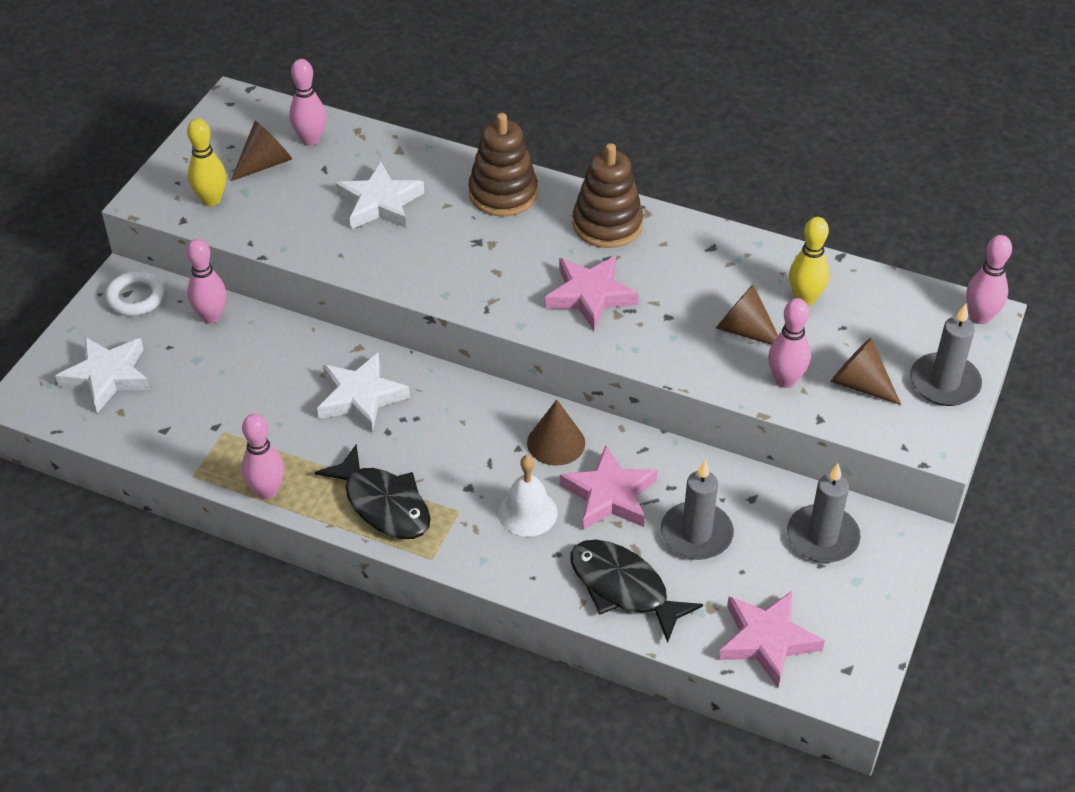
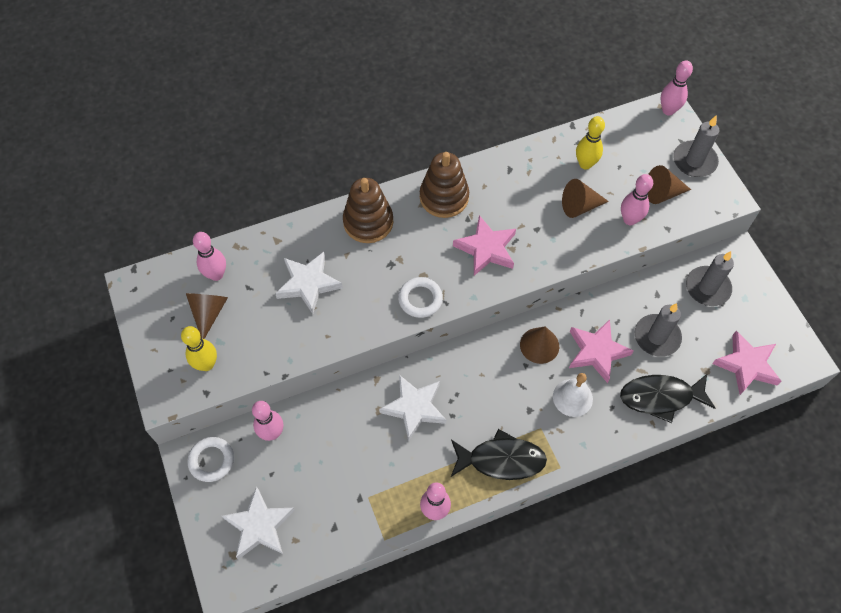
camera: 45 degrees left, 15 degrees up
(465, 289) = (420, 299): none -> white ring

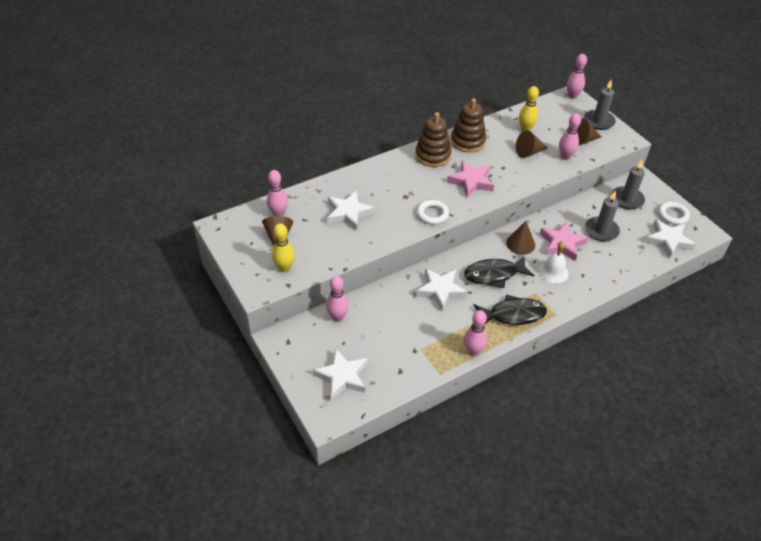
camera: 10 degrees left, 15 degrees down
(211, 460) = (295, 339): white ring -> white ring (673, 215)
(368, 222) = (382, 174): brown stacking toy -> brown stacking toy (468, 141)
(660, 397) = (615, 265): black fish -> black fish (494, 275)
(746, 365) = (668, 240): pink star -> white star

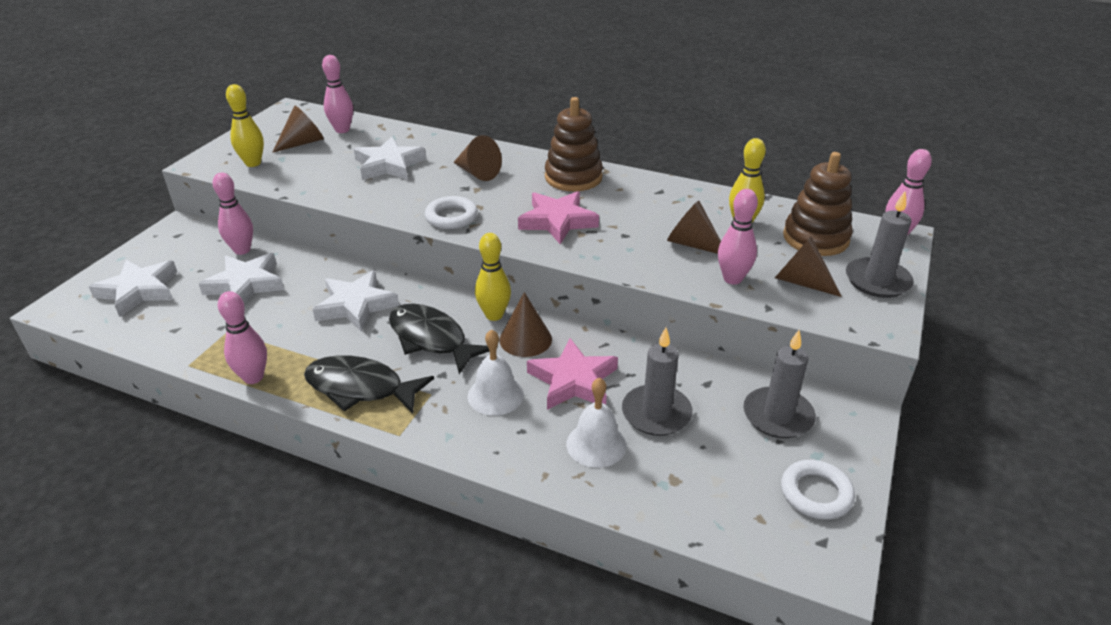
camera: 55 degrees right, 10 degrees down
(393, 185) = (477, 173): none -> brown cone
(468, 141) = (641, 190): brown stacking toy -> brown stacking toy (815, 238)
(492, 245) = (494, 315): none -> yellow bowling pin
(513, 314) = (360, 388): black fish -> black fish turned 150 degrees clockwise
(607, 257) = (596, 444): none -> white bell
(668, 240) = (734, 512): white star -> white star (246, 284)

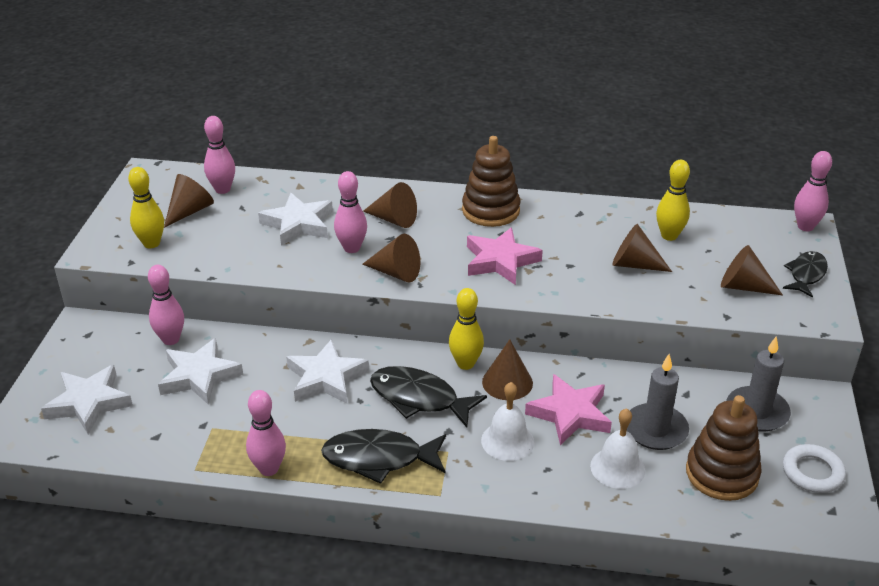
camera: 15 degrees left, 0 degrees up
(451, 217) = (396, 272): white ring -> brown cone
(732, 279) = (685, 294): pink bowling pin -> pink bowling pin (352, 248)
(815, 238) = (739, 241): brown stacking toy -> brown stacking toy (721, 473)
(877, 281) = (806, 274): grey candle -> black fish

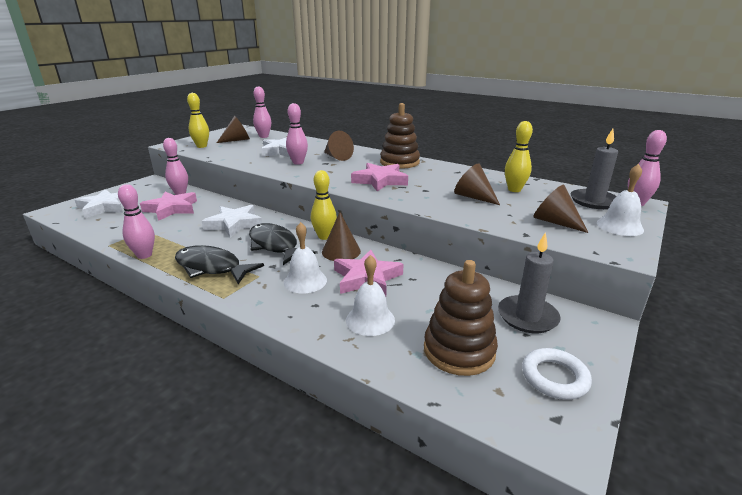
camera: 25 degrees right, 10 degrees down
(199, 376) = (171, 209): white star -> pink star
(396, 272) = (309, 174): brown cone -> none
(655, 430) = (425, 304): grey candle -> grey candle (594, 201)
(806, 274) = (619, 226): black fish -> white bell

